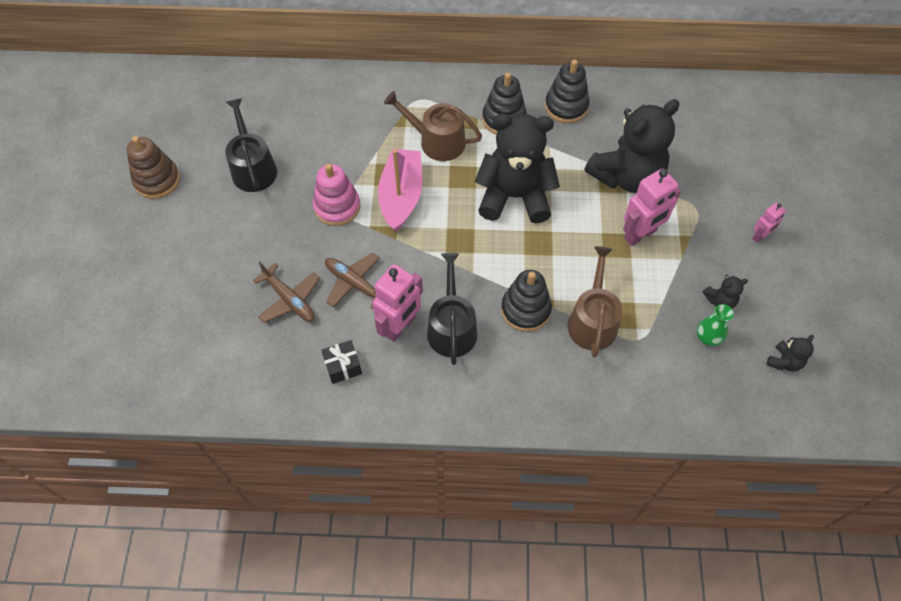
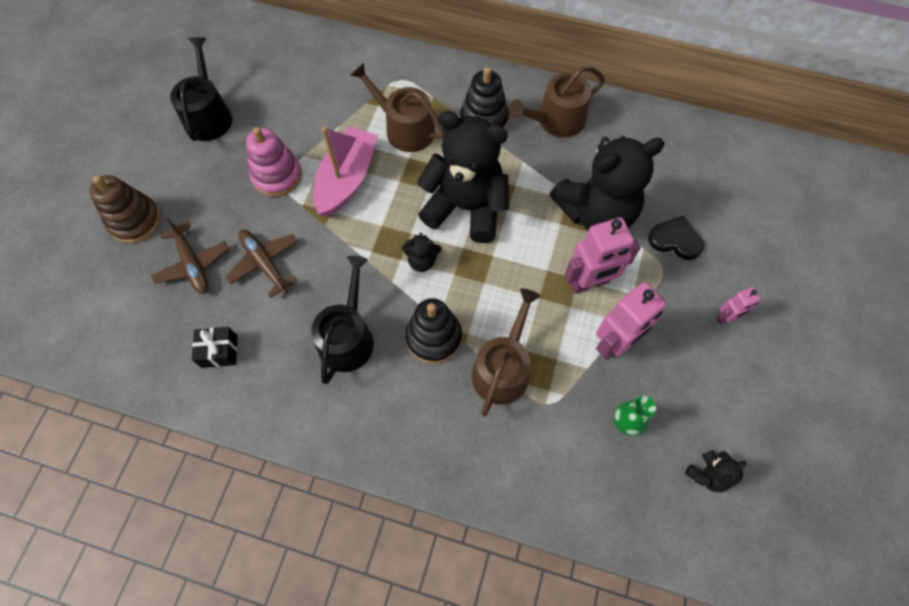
camera: 15 degrees right, 5 degrees up
(157, 180) = (111, 107): brown stacking toy -> brown stacking toy (135, 221)
(400, 326) = (294, 322): pink robot -> pink robot (615, 343)
(566, 106) = (555, 120): black stacking toy -> brown watering can
(699, 183) = (675, 240): none -> black heart
(720, 301) = (655, 382): black teddy bear -> black teddy bear (422, 261)

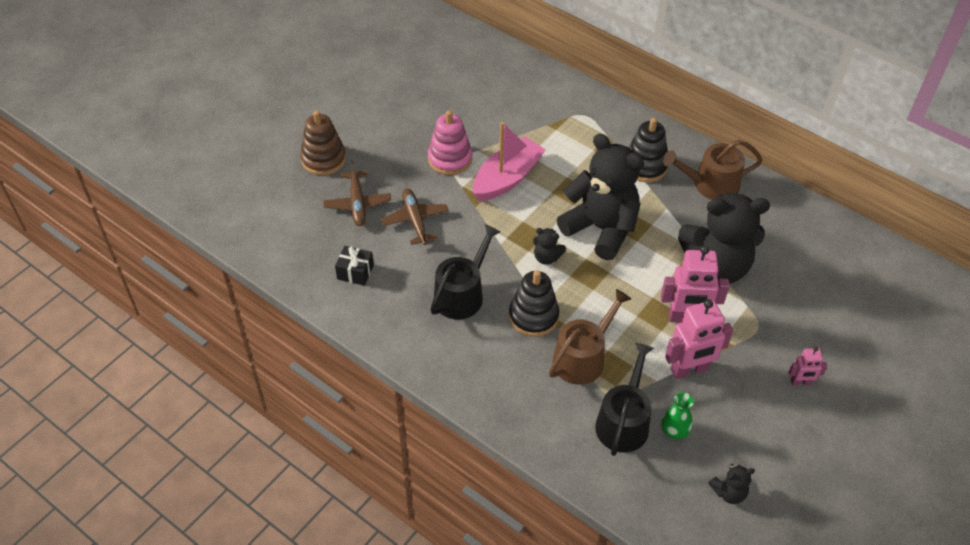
camera: 20 degrees right, 15 degrees down
(209, 115) = (411, 98): black watering can -> black watering can (624, 421)
(404, 128) = (572, 153): brown watering can -> none
(675, 240) = (780, 309): black heart -> none

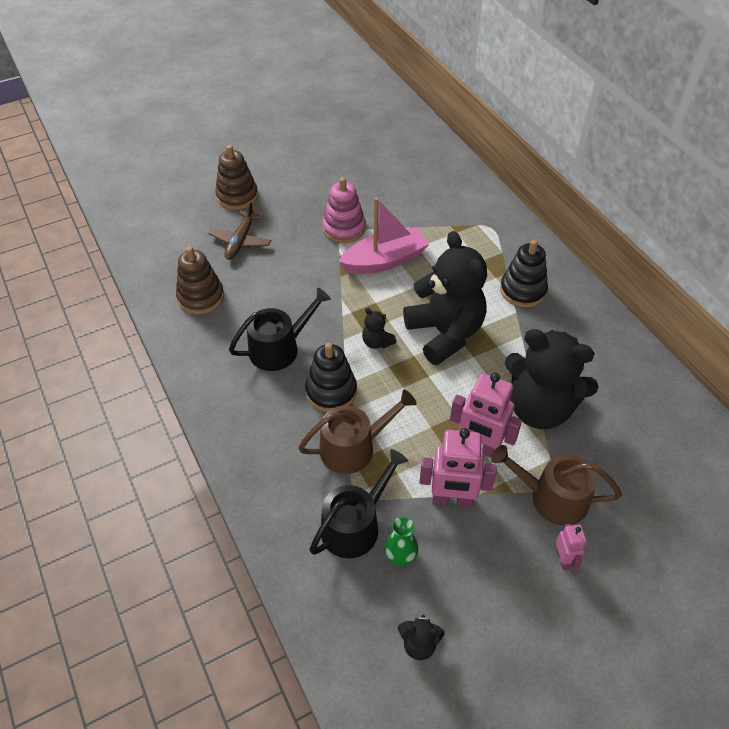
camera: 25 degrees right, 0 degrees up
(355, 272) = (201, 297): black gift -> brown stacking toy
(415, 220) = (280, 271): brown plane -> none
(710, 184) = (579, 328): brown watering can -> brown watering can (551, 497)
(800, 382) = (564, 559): pink robot -> pink robot turned 120 degrees counterclockwise

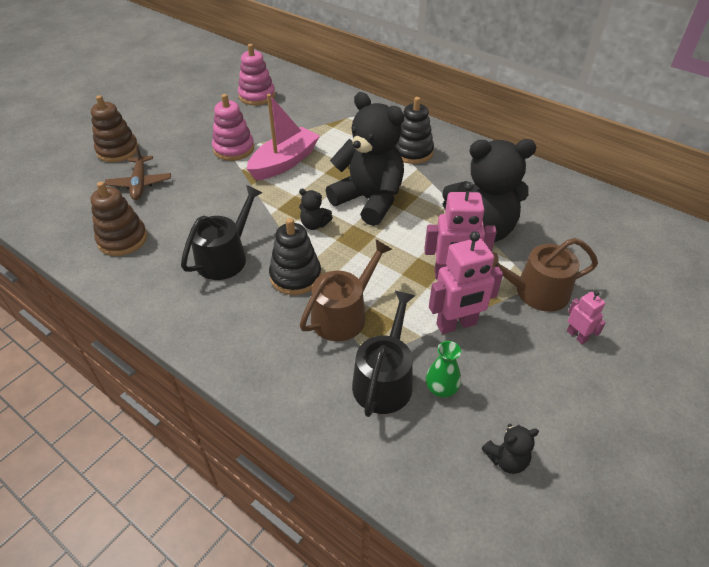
camera: 25 degrees left, 5 degrees down
(398, 169) = (257, 96): none -> pink stacking toy

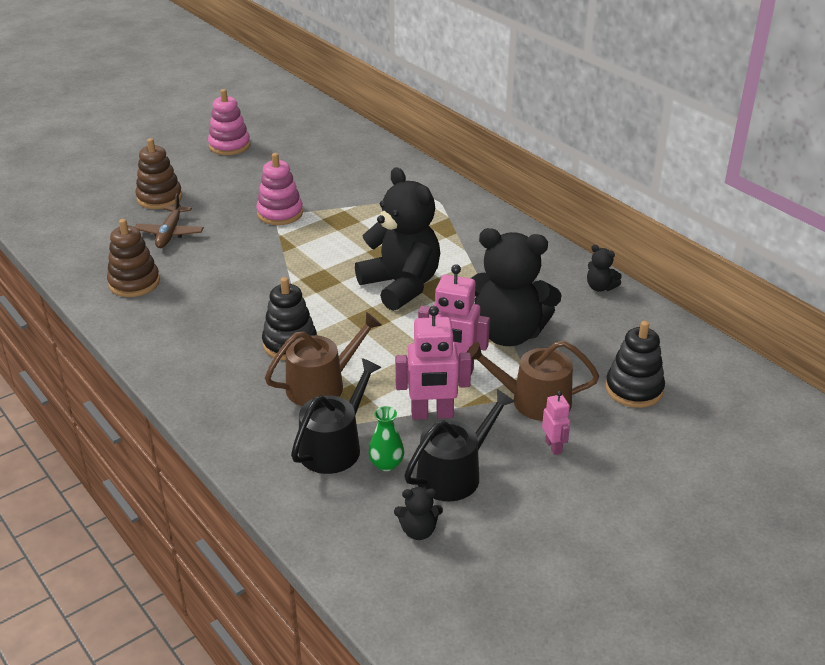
camera: 15 degrees right, 10 degrees down
(226, 257) = (228, 315): black watering can -> black watering can (455, 473)
(257, 96) = (329, 161): pink stacking toy -> pink stacking toy (229, 146)
(284, 162) = (328, 235): pink boat -> none
(314, 224) = (331, 300): black teddy bear -> black teddy bear (600, 287)
(412, 152) = (475, 244): black stacking toy -> black stacking toy (634, 389)

